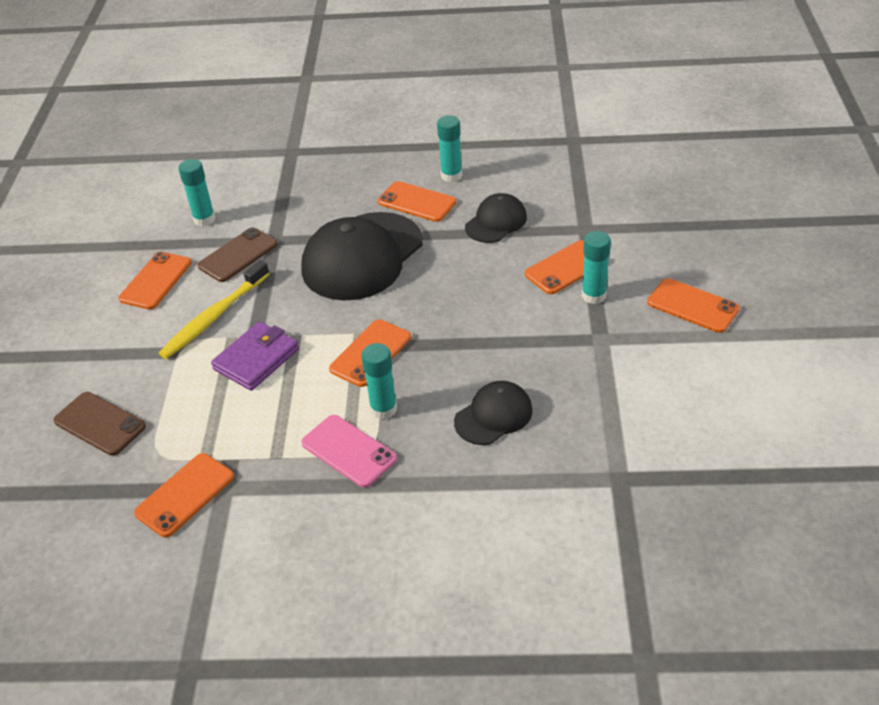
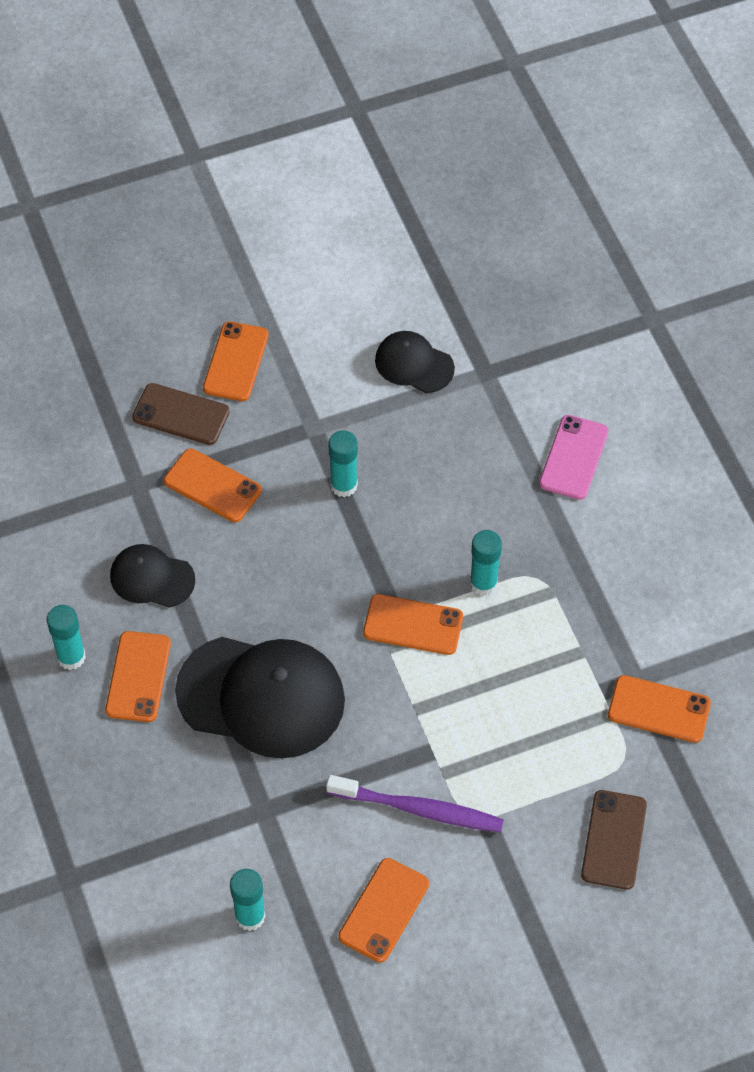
camera: 115 degrees left, 15 degrees up
(156, 281) = (384, 910): orange phone -> orange phone turned 60 degrees counterclockwise
(214, 316) = (418, 809): yellow toothbrush -> purple toothbrush
(238, 255) = (305, 838): brown phone -> brown phone (181, 414)
(256, 359) = (465, 731): purple wallet -> none
(348, 451) = (547, 592): pink phone -> pink phone (573, 457)
(493, 416) = (453, 488): black cap -> black cap (414, 364)
(593, 295) = (250, 449): turquoise glue stick -> turquoise glue stick (344, 485)

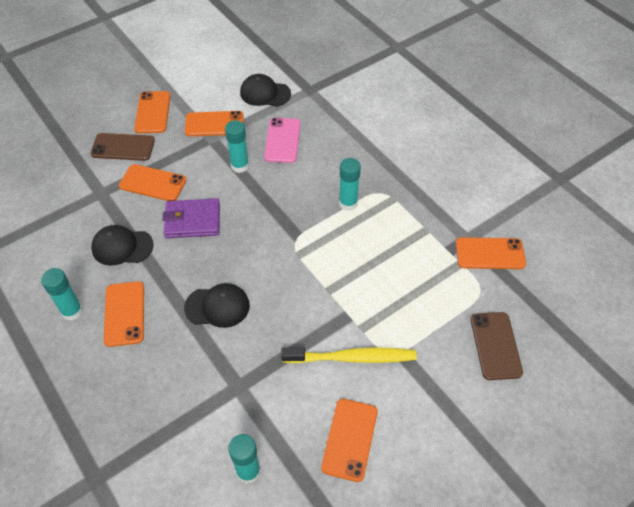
camera: 15 degrees left, 5 degrees down
(256, 560) = (192, 221): none -> purple wallet
(261, 696) = (217, 306): black cap -> black cap, size x0.52
(413, 625) = (310, 238): orange phone -> orange phone (214, 124)
(418, 809) = (351, 358): purple toothbrush -> yellow toothbrush
(573, 457) = (379, 123): pink phone -> pink phone (282, 140)

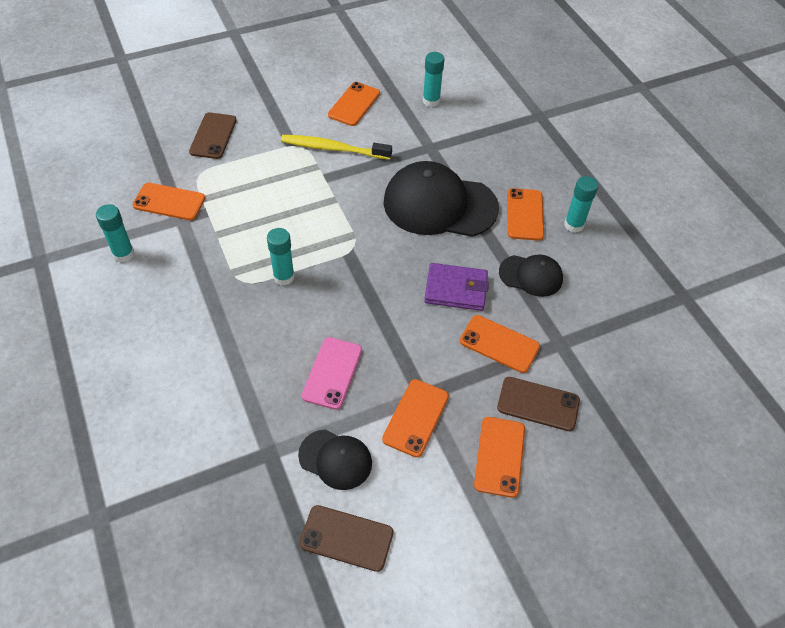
camera: 170 degrees left, 0 degrees up
(214, 124) = (416, 418): orange phone -> orange phone turned 75 degrees counterclockwise
(217, 306) = (439, 205): black cap -> black cap, size x1.91
(240, 166) = (393, 347): turquoise glue stick -> turquoise glue stick (123, 254)
(247, 60) = (346, 538): none -> brown phone

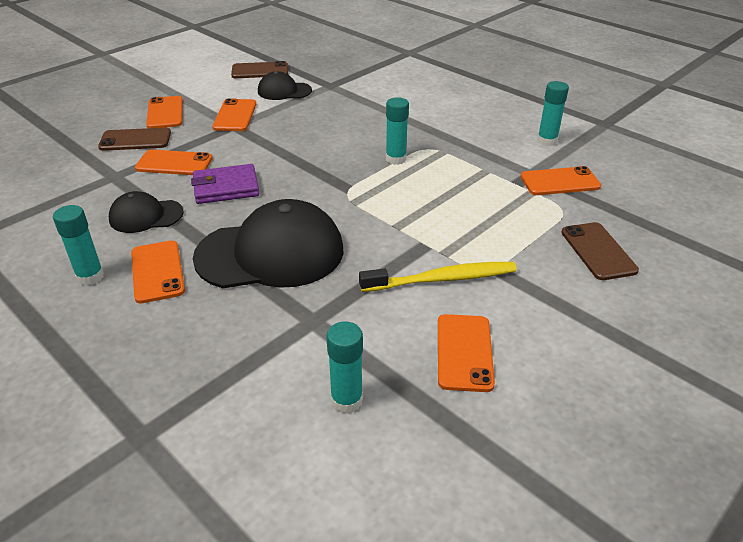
camera: 160 degrees right, 15 degrees down
(332, 373) = (311, 121): pink phone -> none

